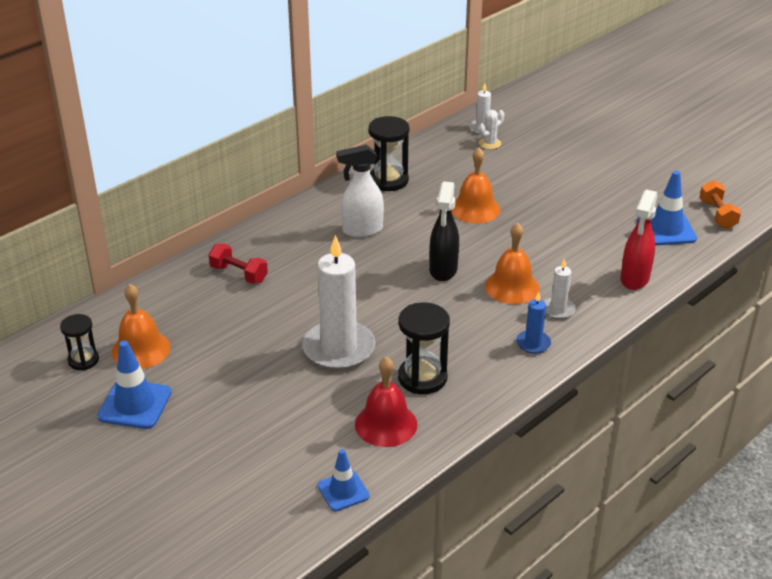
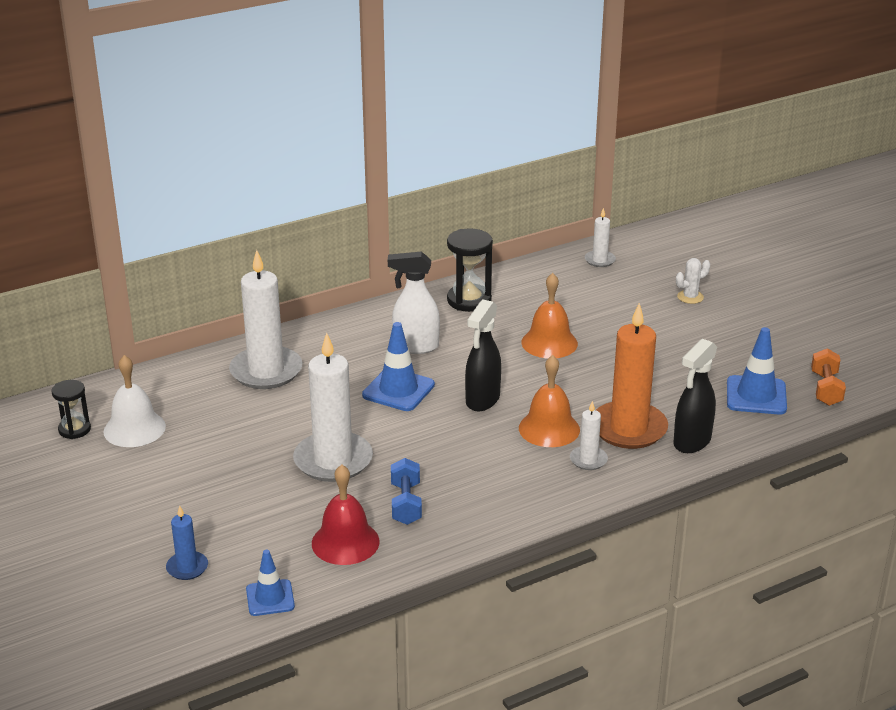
camera: 15 degrees right, 5 degrees down
(135, 404) = (104, 479): blue traffic cone -> blue traffic cone (398, 390)
(141, 349) = (134, 428): orange bell -> white bell
(239, 274) = (266, 371): red dumbbell -> white candle
(422, 378) = (406, 504): black hourglass -> blue dumbbell
(489, 143) = (600, 277): white cactus -> white cactus (690, 297)
(533, 343) = (542, 489): blue candle -> blue candle (187, 568)
(578, 276) = (628, 429): none -> orange candle
(634, 279) = (691, 442): red spray bottle -> black spray bottle

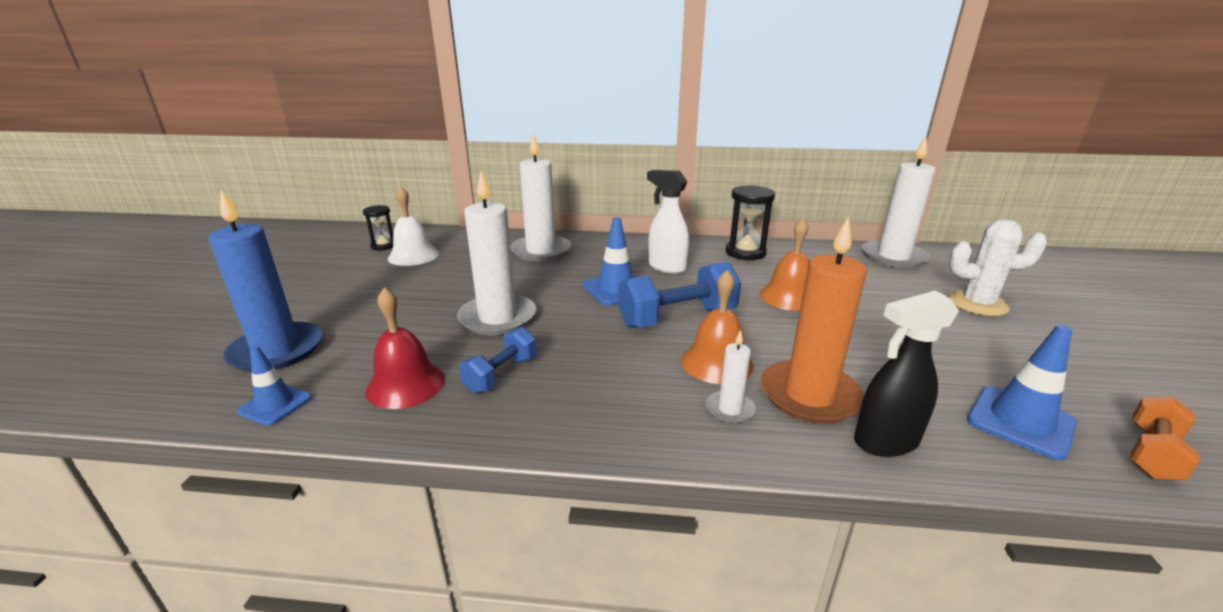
camera: 35 degrees right, 5 degrees down
(187, 568) = (277, 350): blue candle -> blue candle, size x2.08
(482, 400) = (677, 318): black spray bottle -> blue dumbbell
(599, 260) = (893, 257): white candle -> white candle, size x2.08
(690, 297) = (977, 304): white cactus -> white cactus, size x1.82

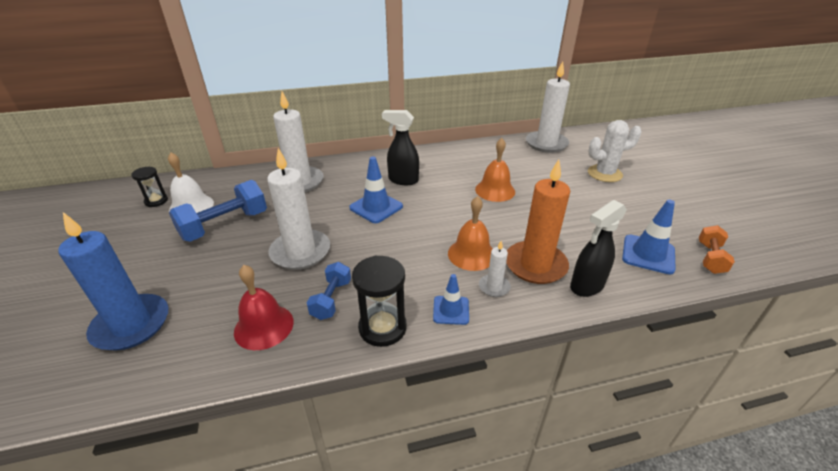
camera: 20 degrees left, 10 degrees up
(275, 404) = (167, 371): blue traffic cone -> blue traffic cone (451, 310)
(666, 267) = (403, 180): white spray bottle -> black spray bottle
(677, 318) = (431, 223): blue dumbbell -> blue dumbbell (225, 225)
(745, 252) = (451, 157): black hourglass -> black hourglass (382, 328)

